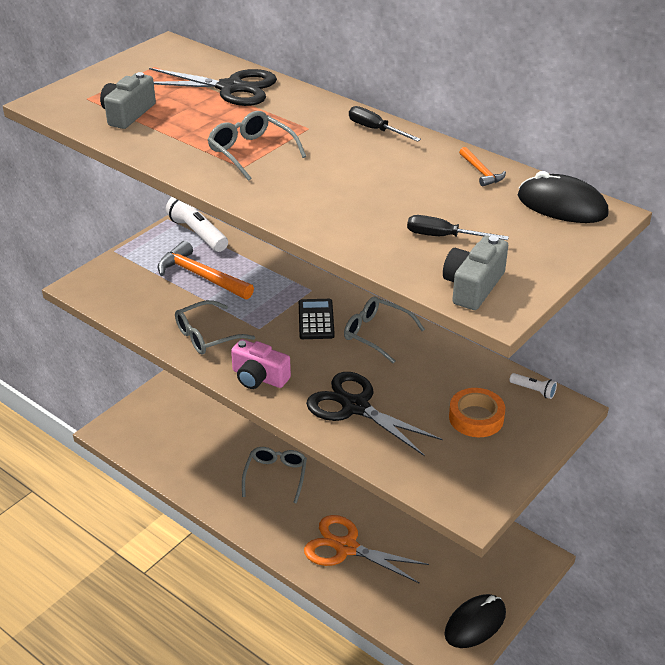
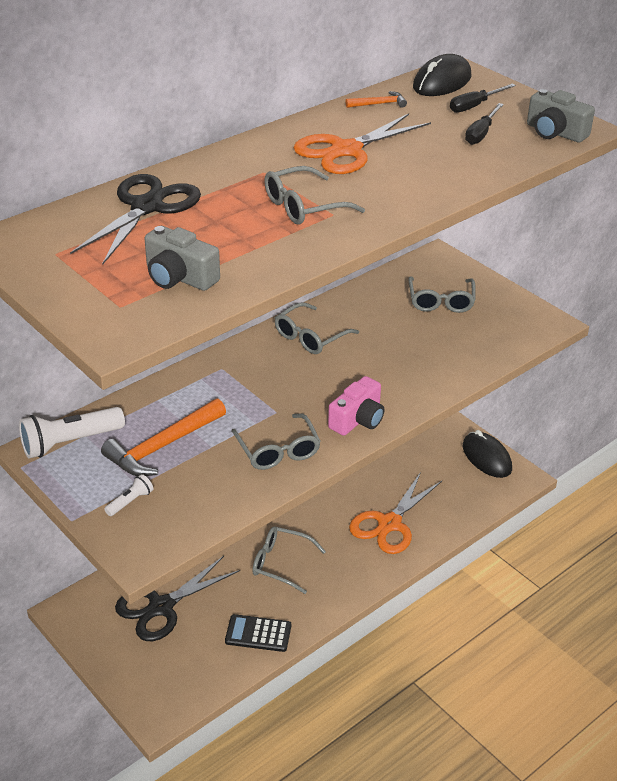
camera: 80 degrees left, 0 degrees up
(316, 320) = (275, 371): black calculator -> black calculator (258, 634)
(355, 407) = (414, 364): black scissors -> black scissors (161, 607)
(367, 163) = (346, 150): none -> orange scissors
(375, 130) = (282, 139): black screwdriver -> black screwdriver (474, 106)
(476, 418) = (441, 301): orange tape -> grey glasses
(533, 390) = (412, 267): white flashlight -> white flashlight (130, 501)

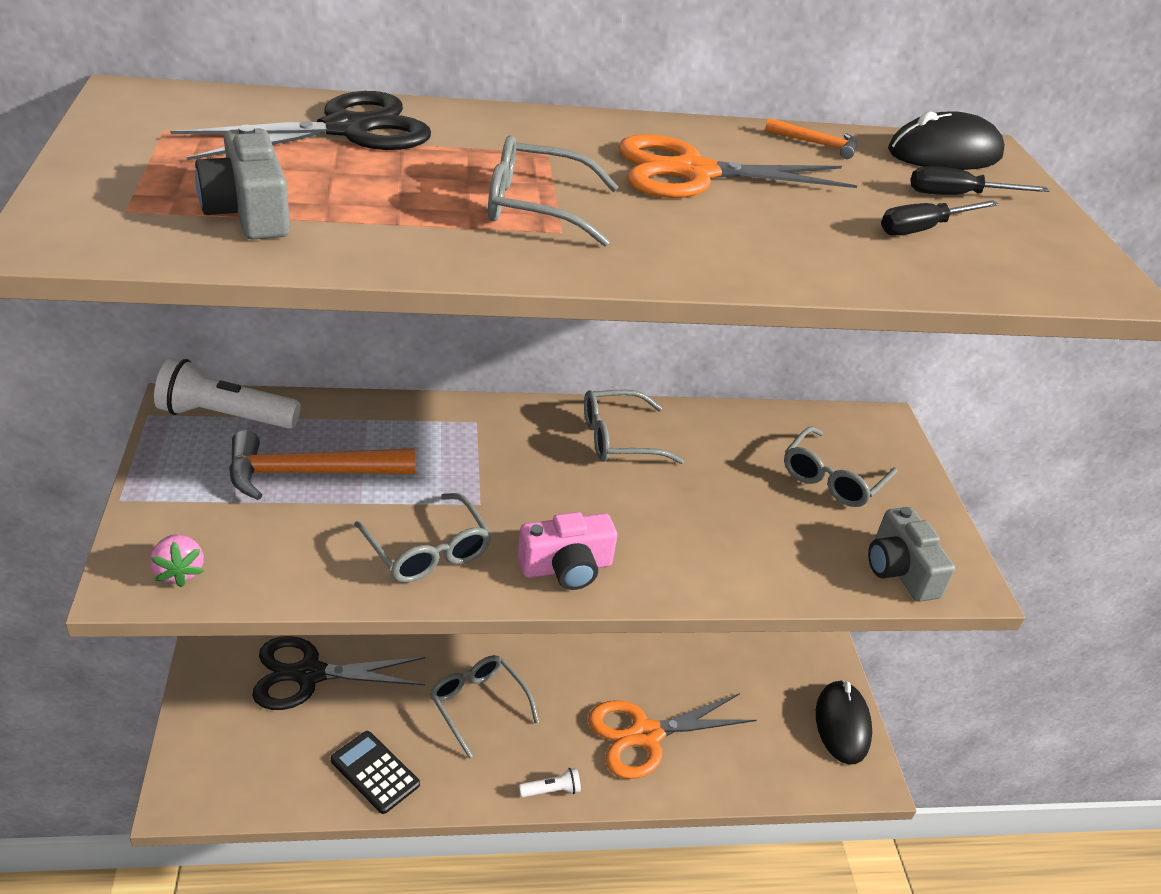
camera: 30 degrees right, 0 degrees up
(130, 501) = (201, 515): white flashlight -> white flashlight (551, 790)
(158, 535) = (179, 572): none -> pink strawberry
(278, 451) = (428, 551): grey glasses -> grey glasses turned 45 degrees counterclockwise
(555, 132) = (1050, 273): grey camera -> grey camera (900, 570)

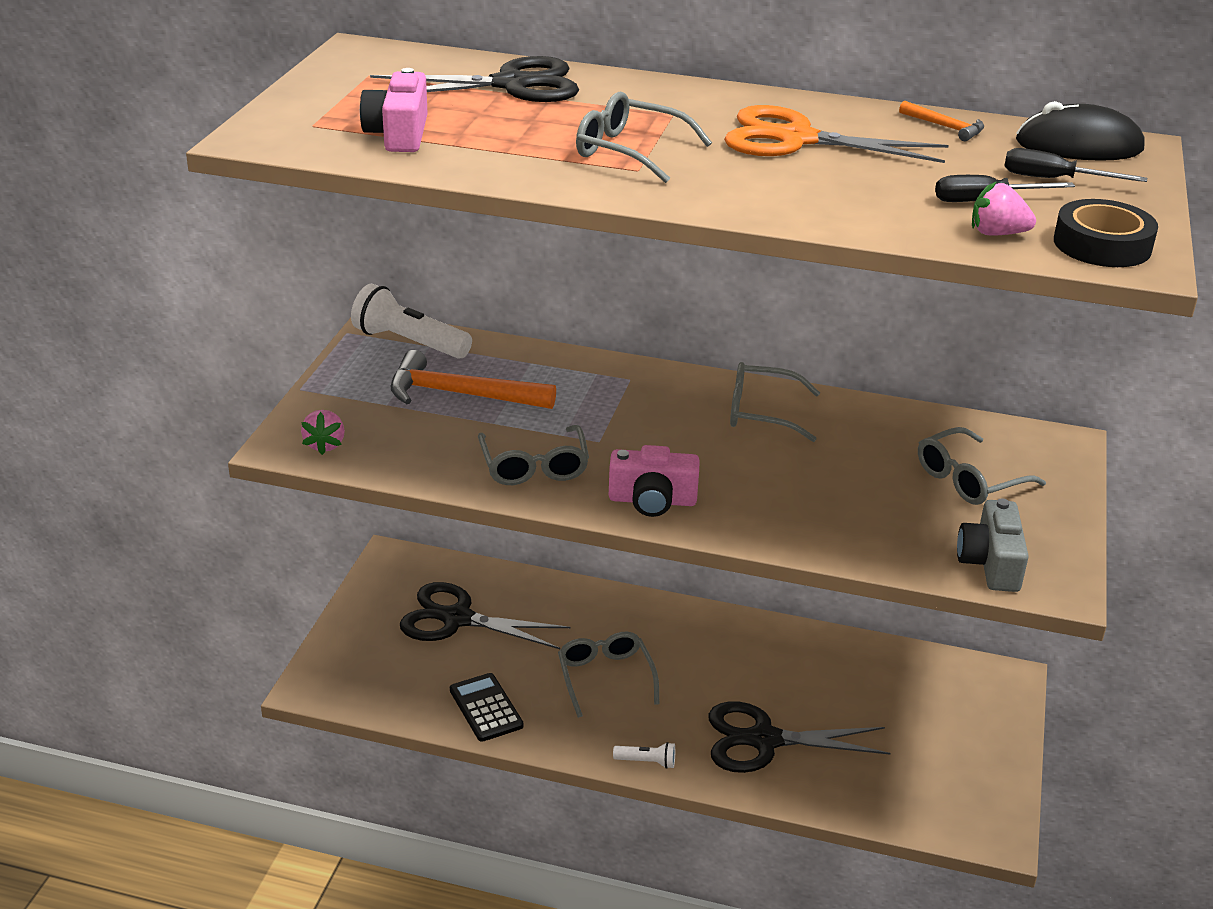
camera: 25 degrees right, 5 degrees down
(249, 212) = (398, 134): grey camera -> pink camera
(645, 735) = (764, 740): orange scissors -> black scissors
(842, 724) = (989, 781): black mouse -> none
(968, 269) = (997, 234): none -> pink strawberry
(1065, 270) = (1102, 245): none -> black tape

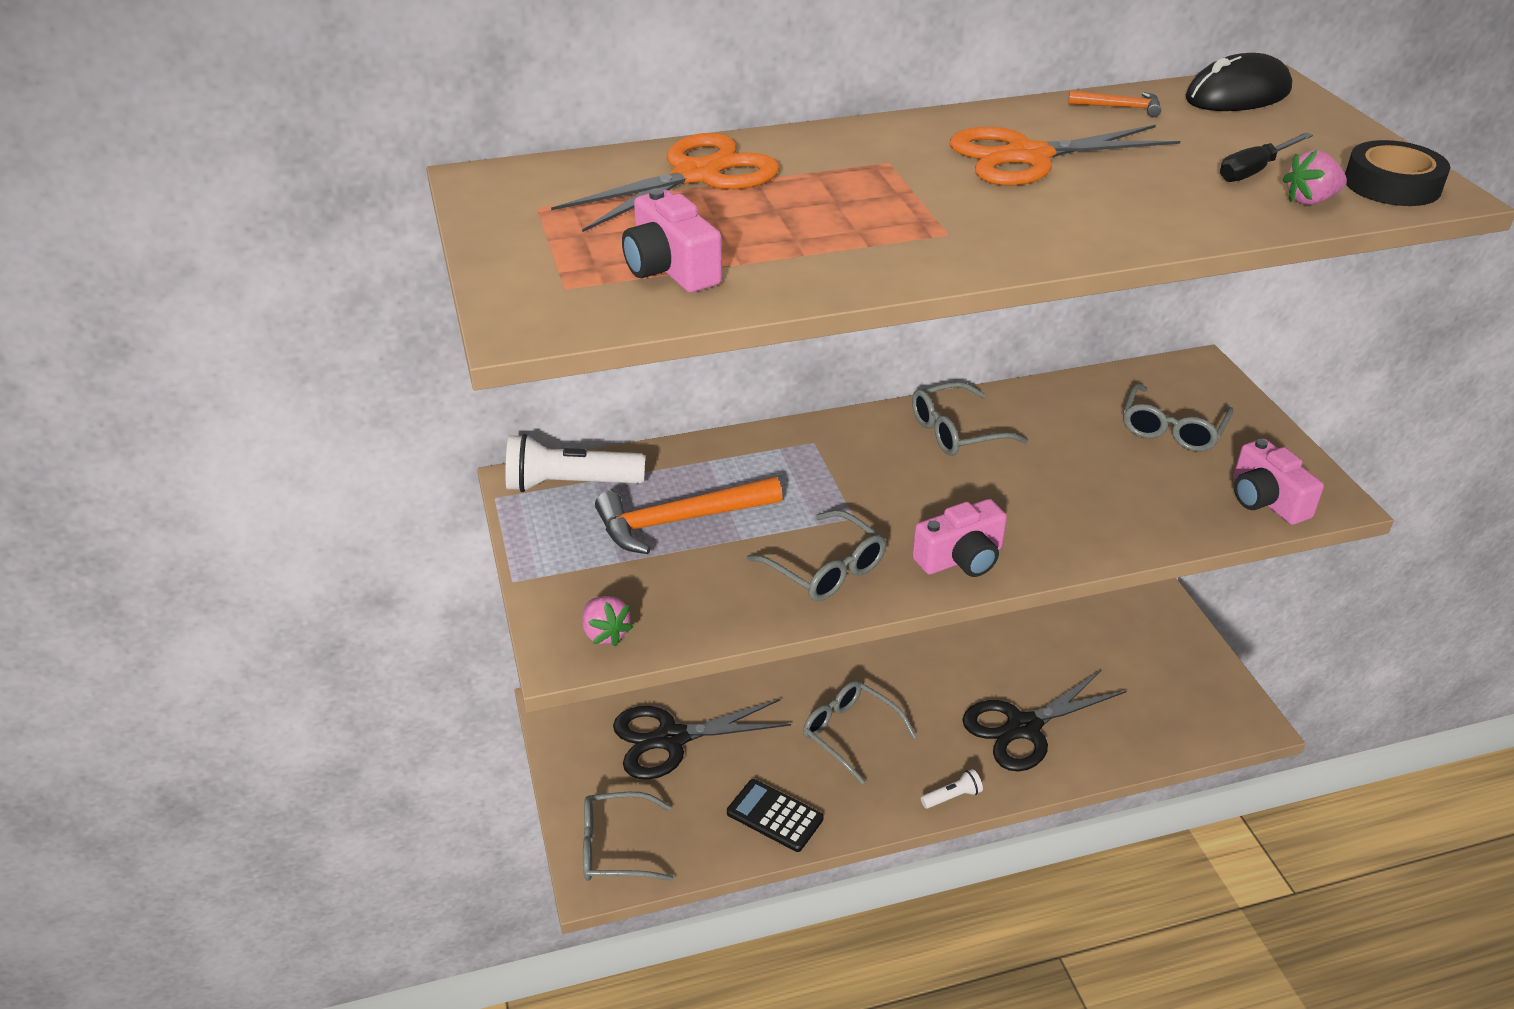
camera: 30 degrees left, 5 degrees up
(511, 84) = (697, 175): black scissors -> orange scissors
(629, 151) = (911, 216): grey glasses -> grey glasses (615, 847)
(990, 563) = (1266, 500): grey camera -> pink camera
(1054, 179) = (1269, 133): black screwdriver -> none

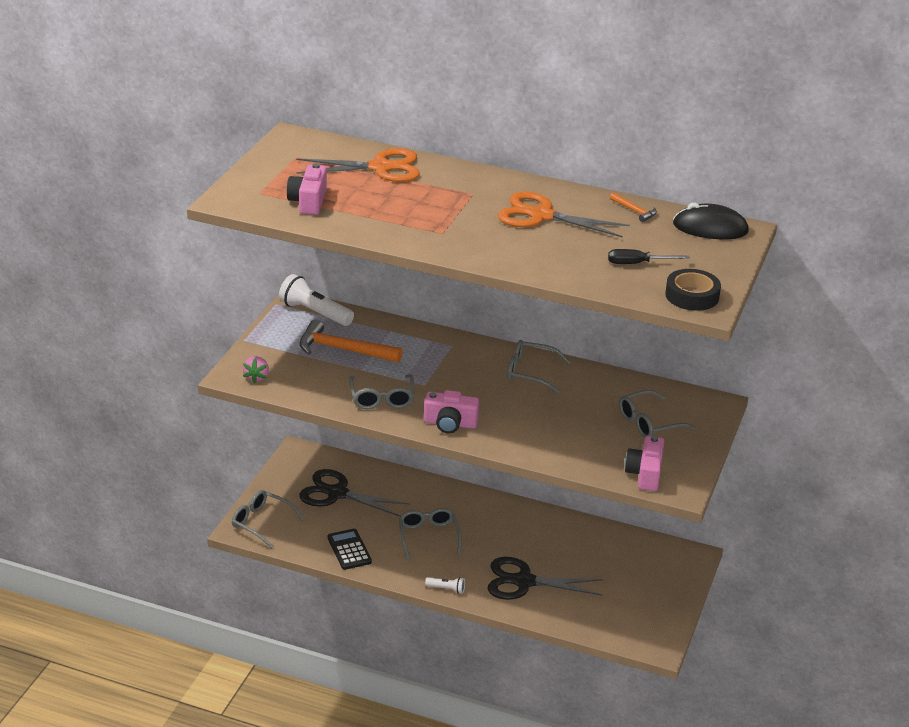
camera: 35 degrees right, 5 degrees down
(1310, 200) = (635, 286): pink strawberry -> none

